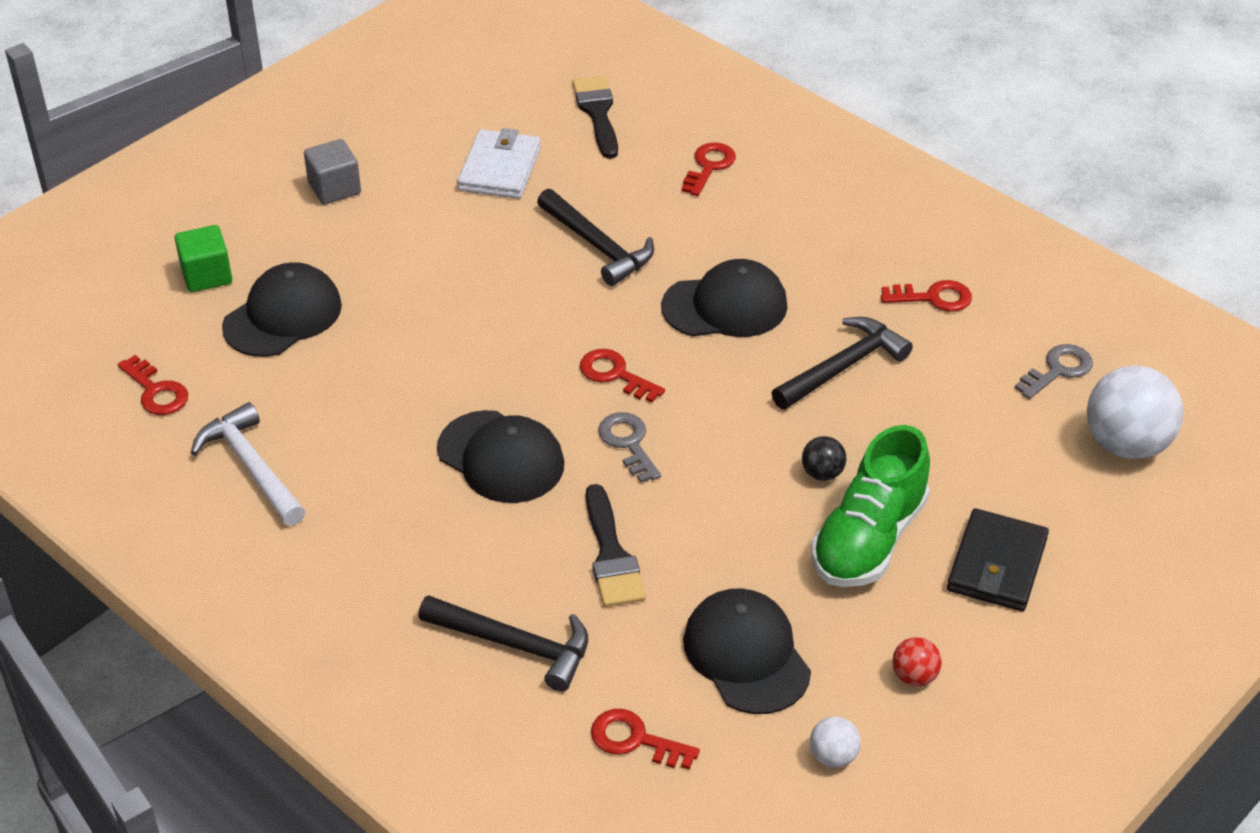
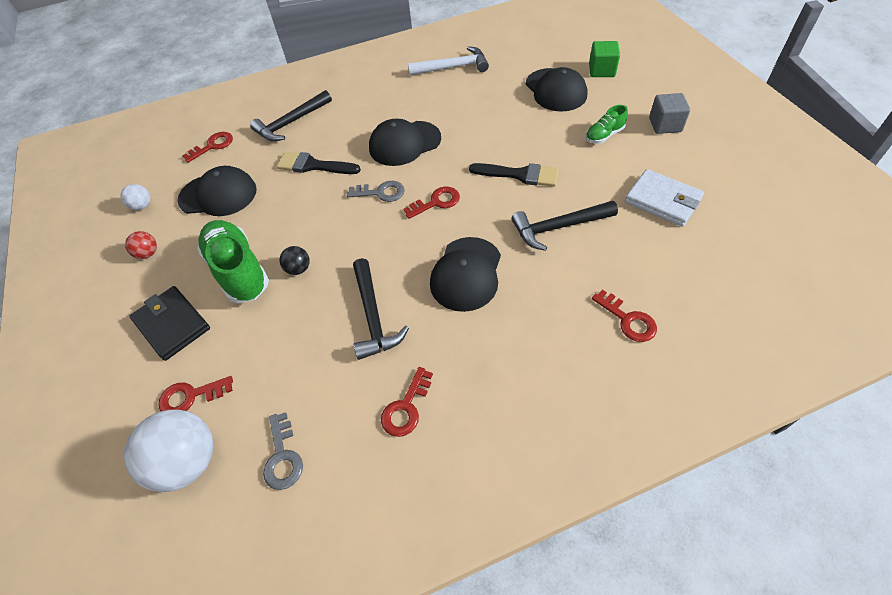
camera: 120 degrees right, 10 degrees up
(156, 391) = (521, 47): red key -> red key (191, 396)
(384, 241) = (604, 135): none -> green shoe
(597, 113) = (721, 272): black brush -> black brush (519, 175)

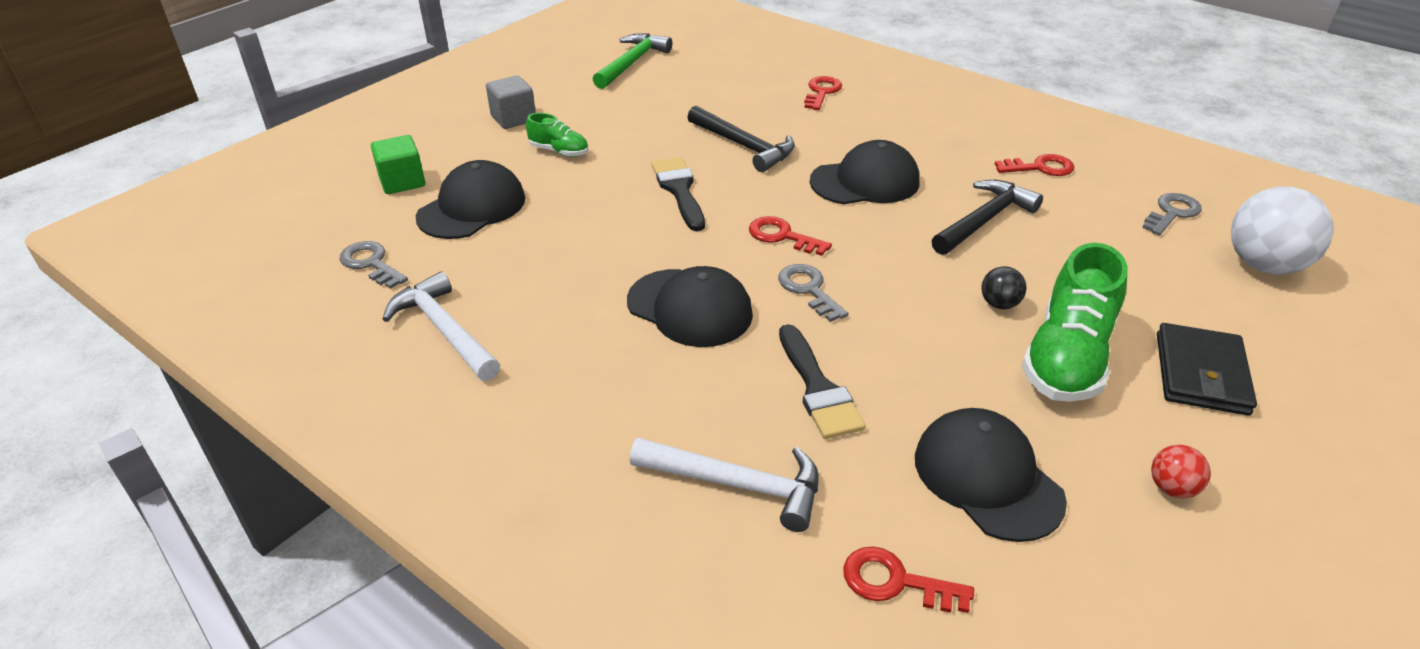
camera: 125 degrees left, 15 degrees down
(142, 206) = (1124, 584): white ball -> none
(191, 396) = (1227, 301): red key -> none
(291, 123) = (737, 484): black hammer -> white hammer
(523, 53) = (371, 263): none -> grey key
(662, 200) = (651, 100): white wallet -> none
(745, 210) = (631, 63): none -> green hammer

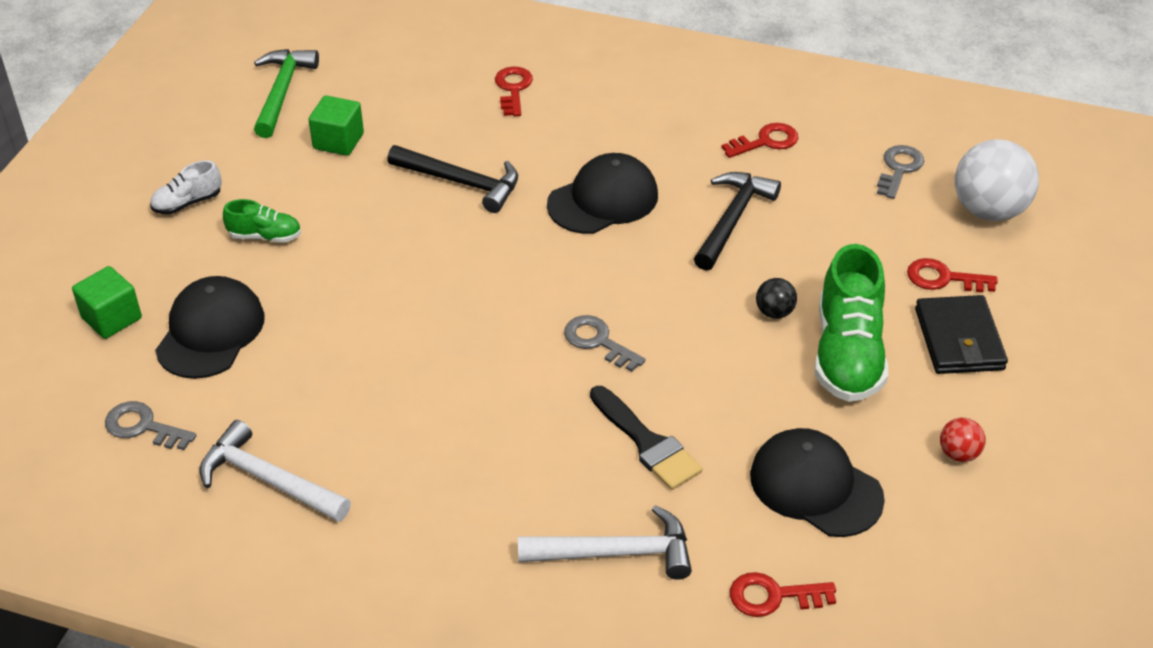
camera: 20 degrees left, 5 degrees up
(513, 118) = (187, 203): grey cube -> white shoe
(657, 101) = (338, 141): none -> green cube
(679, 190) = (420, 256): black brush -> none
(690, 308) = (495, 391): black cap -> none
(782, 236) = (548, 287): red key -> red key (943, 278)

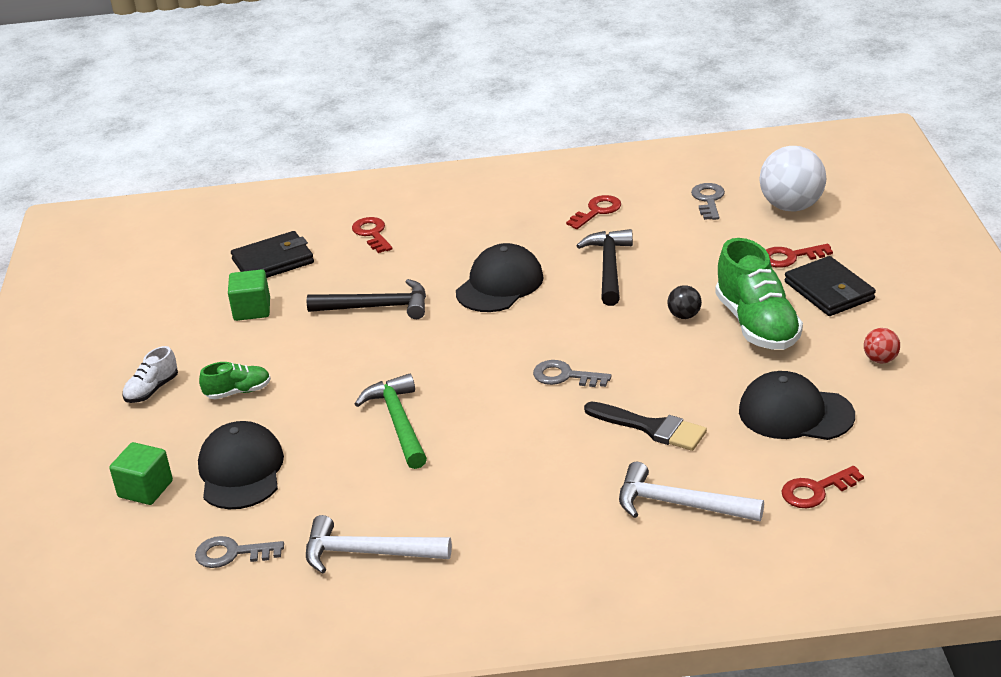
camera: 20 degrees left, 10 degrees down
(282, 92) = (177, 291): green hammer -> green hammer (398, 423)
(394, 89) = (273, 261): none -> black wallet
(615, 553) = (680, 504): white hammer -> white hammer turned 135 degrees counterclockwise

